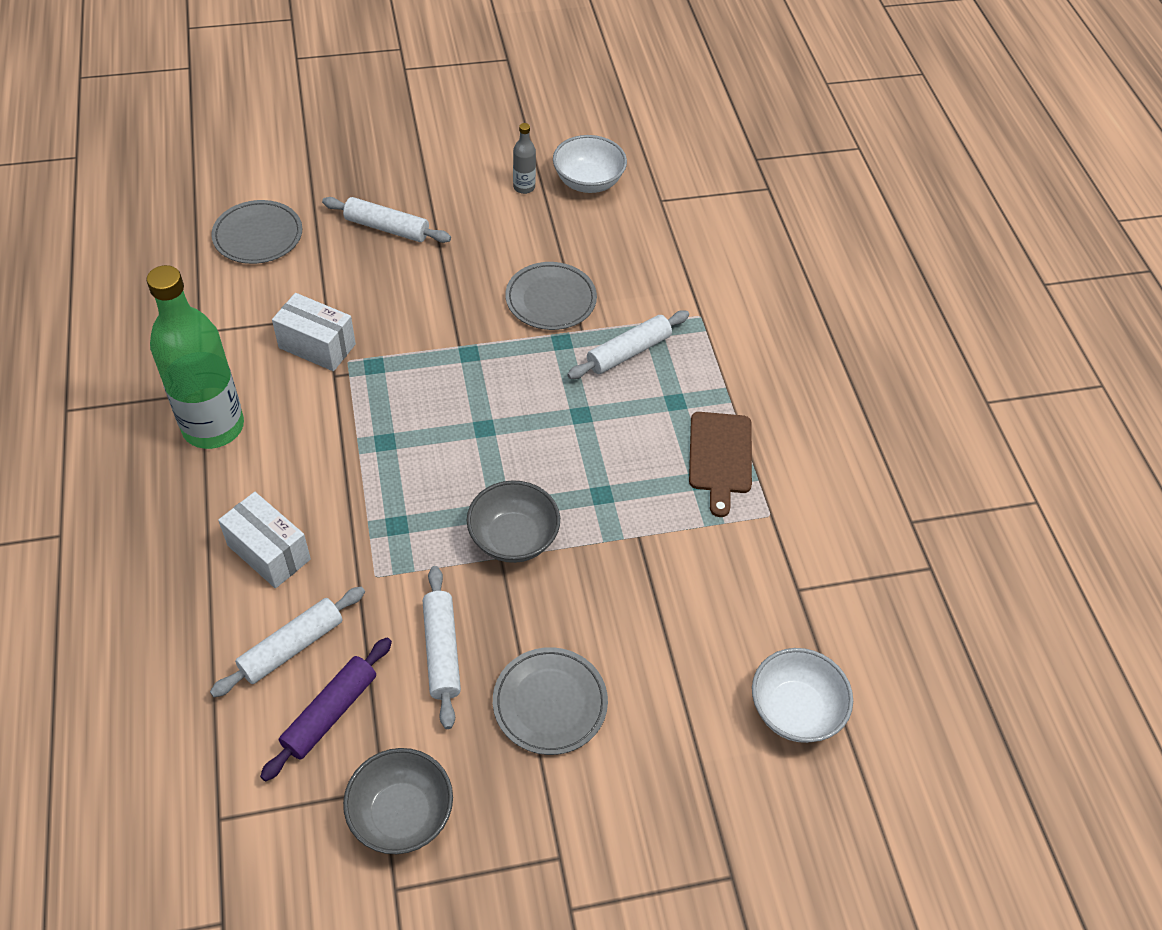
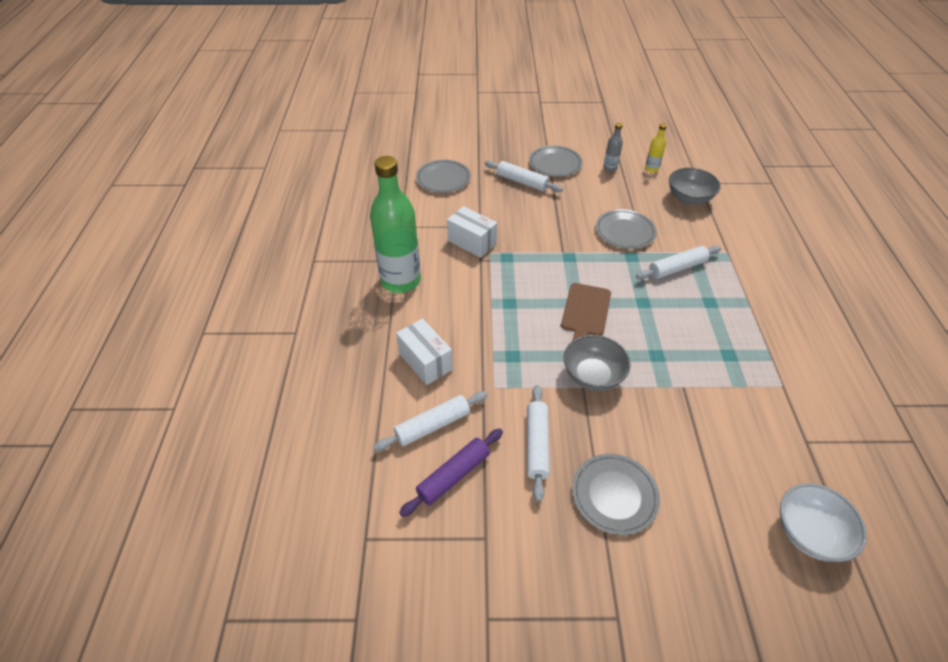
camera: 15 degrees right, 5 degrees down
(401, 814) = (497, 560): grey bowl -> grey bowl (689, 198)
(437, 188) = (555, 164): none -> grey plate
(588, 182) = (651, 169): white bowl -> yellow bottle
(720, 457) = (743, 341): brown cutting board -> brown cutting board (585, 312)

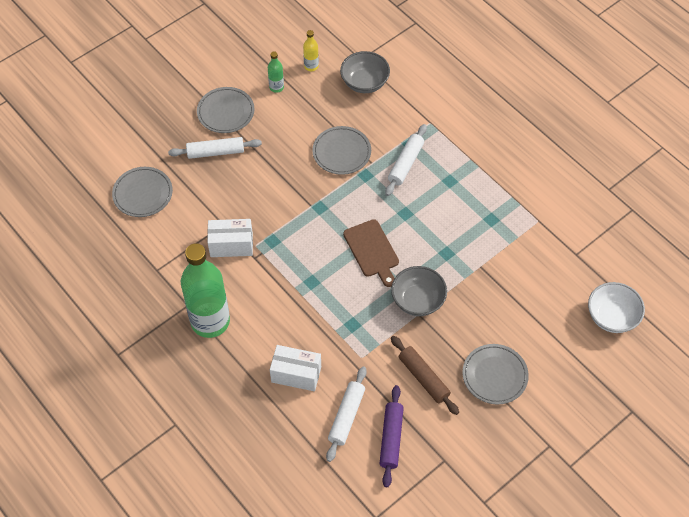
camera: 40 degrees left, 10 degrees up
(537, 444) = (423, 378): white rolling pin -> brown rolling pin
(610, 168) = (276, 87): grey bottle -> green bottle

